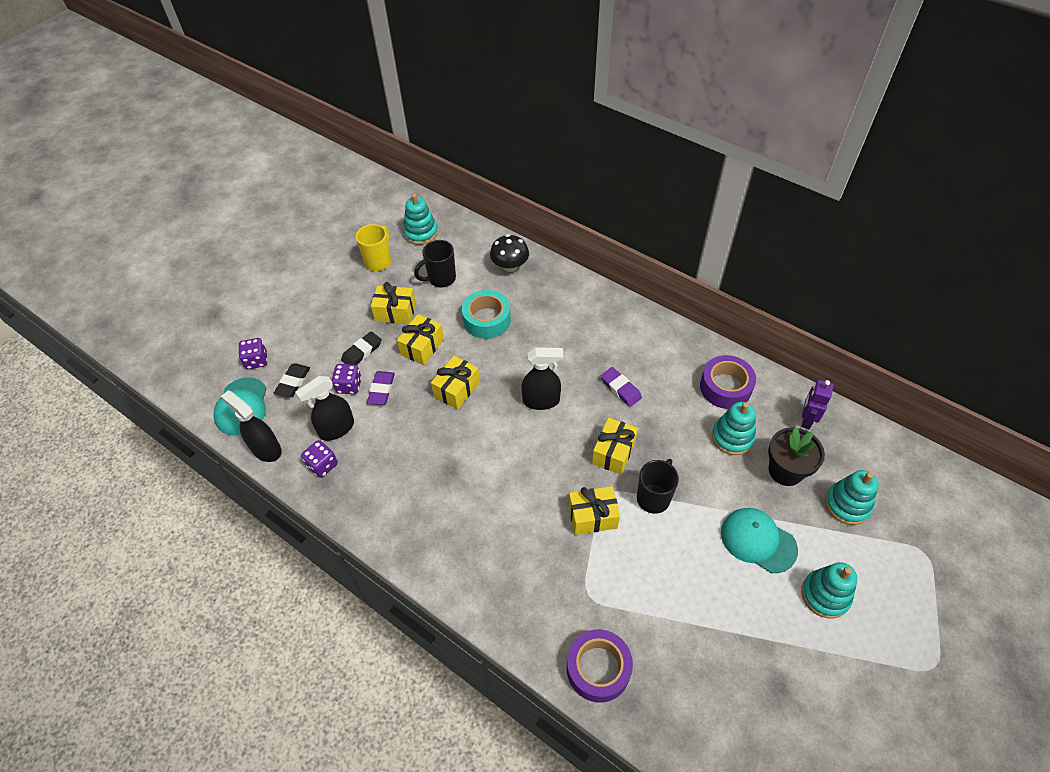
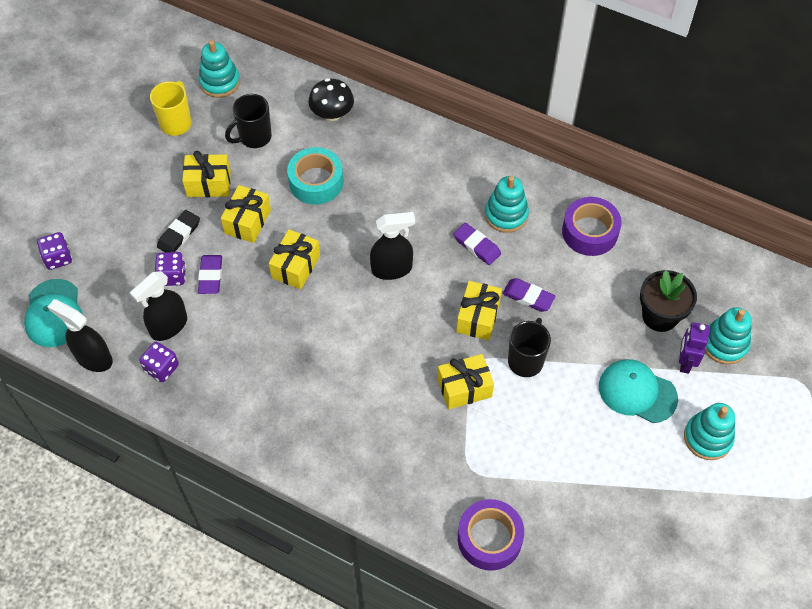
camera: 10 degrees left, 5 degrees up
(293, 382) = (107, 279): black eraser -> none
(662, 439) = (528, 297): none -> purple eraser
(732, 437) = (602, 286): turquoise stacking toy -> turquoise stacking toy (506, 215)
(806, 420) = (678, 258): purple robot -> purple robot (685, 362)

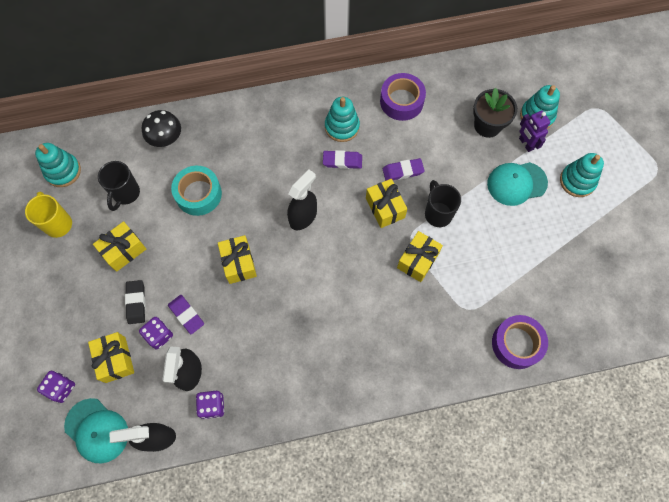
camera: 40 degrees left, 10 degrees up
(247, 221) = (177, 257): yellow gift -> yellow gift (115, 360)

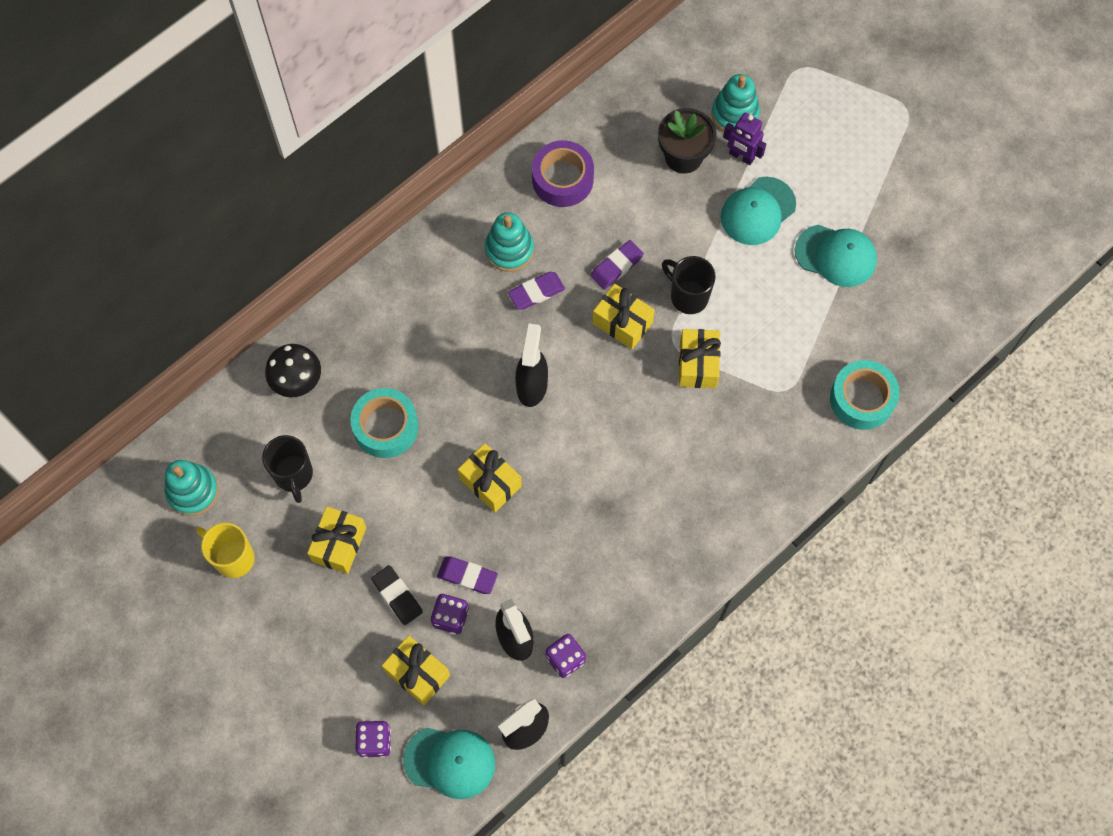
camera: 30 degrees left, 0 degrees up
(516, 344) = (862, 399): purple tape -> turquoise tape
(553, 239) = (836, 255): none -> turquoise cap
(577, 181) = (825, 172): turquoise stacking toy -> none

